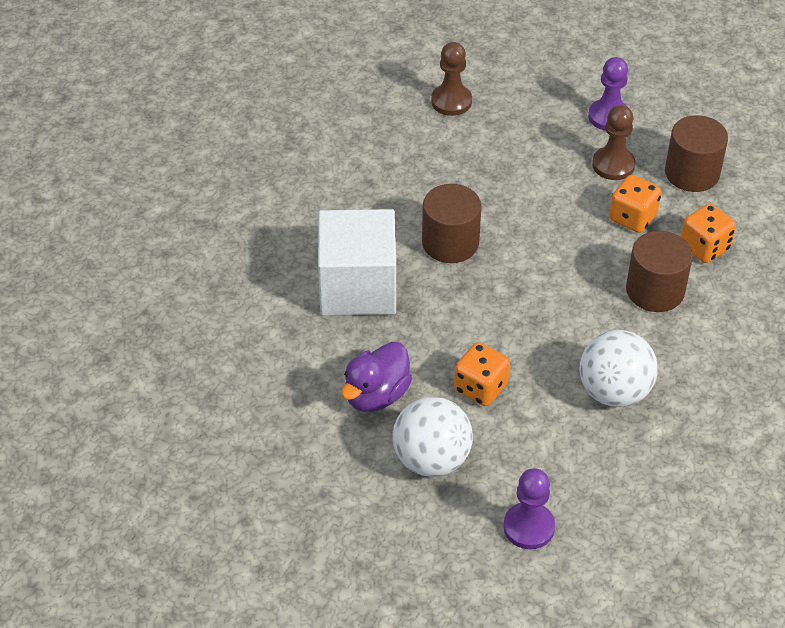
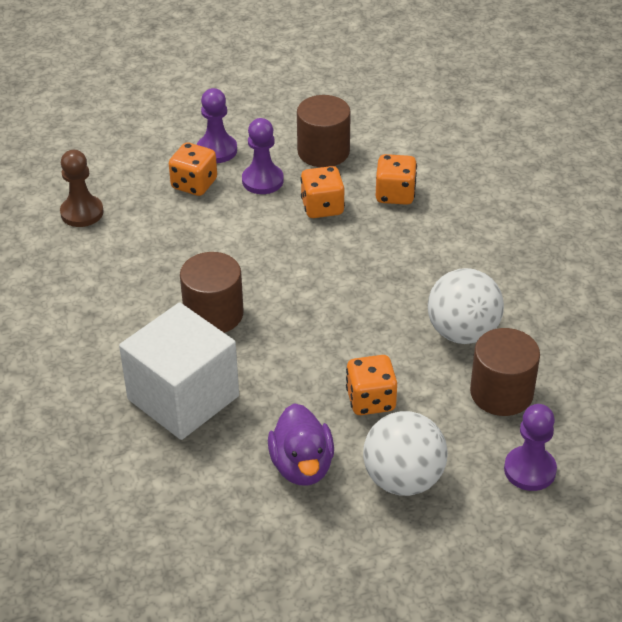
camera: 45 degrees left, 5 degrees down
(558, 133) = (194, 184): none -> orange dice
(613, 165) = (262, 181): brown pawn -> purple pawn
(655, 290) = (400, 245): brown cylinder -> brown cylinder (501, 393)

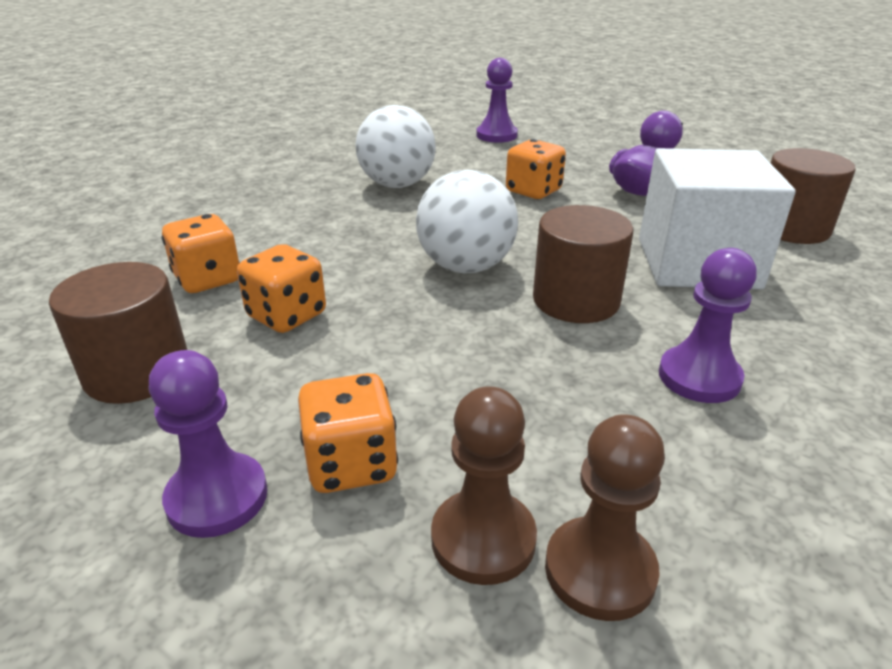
camera: 130 degrees left, 10 degrees down
(124, 196) = (483, 539): none -> brown pawn
(262, 181) = (270, 393): purple pawn -> purple pawn (699, 377)
(403, 479) = (579, 161): white ball -> white ball (466, 267)
(501, 393) = (442, 157): brown cylinder -> brown cylinder (791, 228)

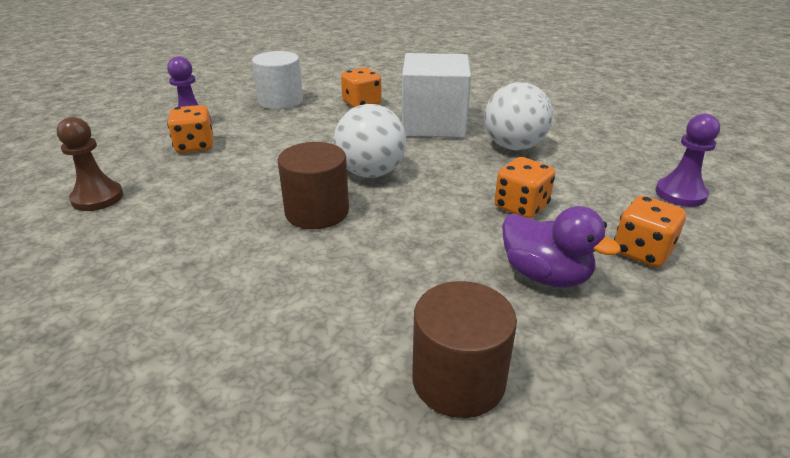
camera: 90 degrees right, 0 degrees up
(137, 372) = (280, 101): brown cylinder -> white cylinder
(287, 316) = (319, 125): orange dice -> orange dice (642, 252)
(483, 539) = (133, 173): brown pawn -> none
(697, 263) = (370, 281): white cube -> white cube (433, 124)
(699, 377) = (208, 249): purple pawn -> none

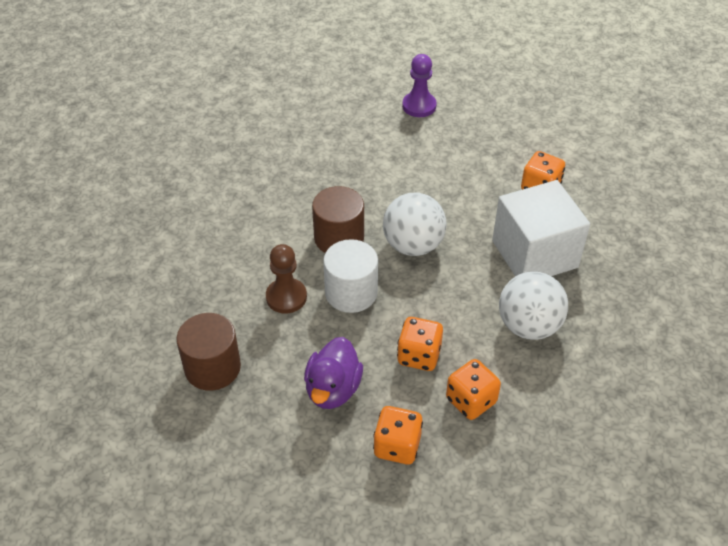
camera: 65 degrees right, 15 degrees up
(97, 198) = (290, 124): brown pawn -> brown pawn (286, 297)
(195, 146) = (386, 128): orange dice -> orange dice (471, 401)
(280, 101) = (502, 133): white cylinder -> white cylinder (351, 292)
(680, 194) = (516, 469): purple pawn -> none

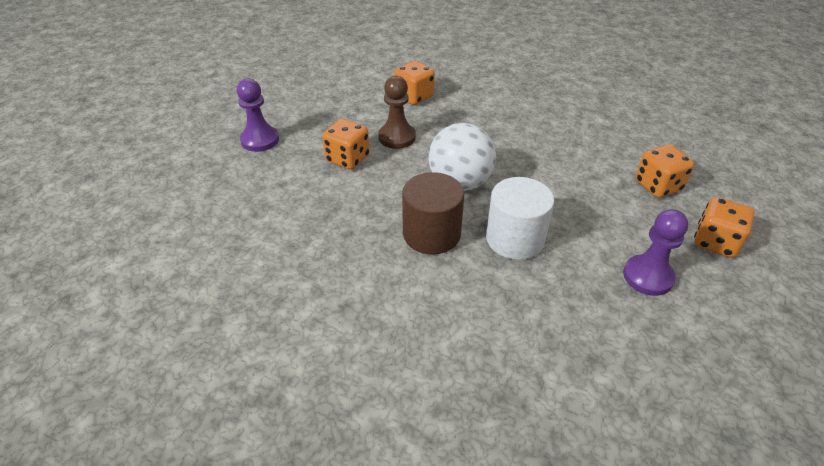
camera: 75 degrees left, 5 degrees down
(212, 367) = (616, 386): brown cylinder -> none
(286, 297) = (511, 294): brown pawn -> brown pawn (397, 137)
(333, 389) = (648, 276): purple duck -> purple pawn
(419, 355) = (604, 207): orange dice -> orange dice (347, 159)
(528, 326) = (574, 137): white ball -> none
(534, 254) = (492, 117): white cube -> none

